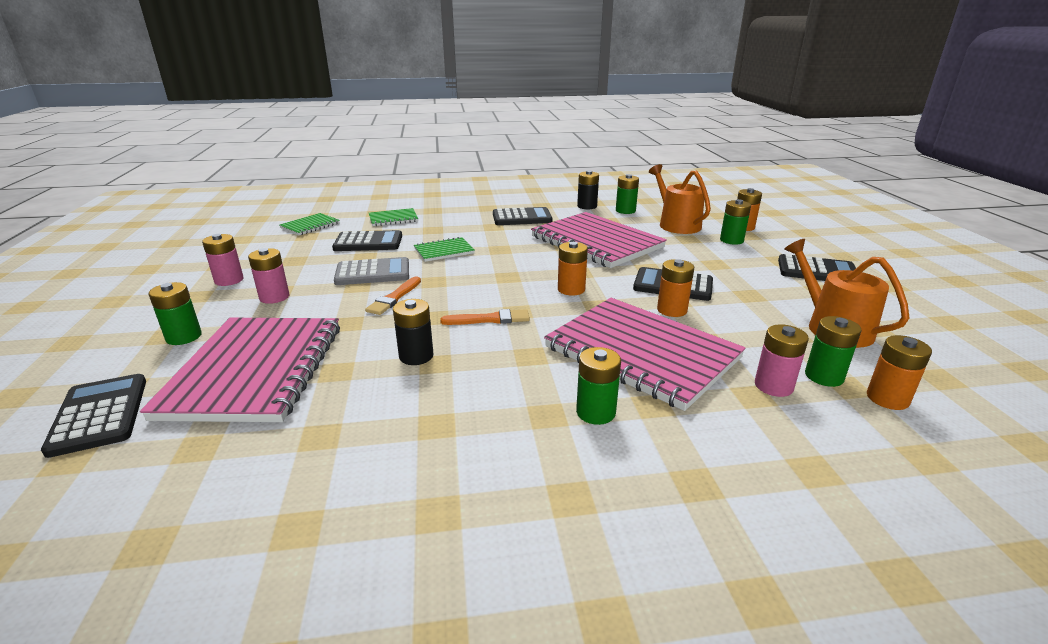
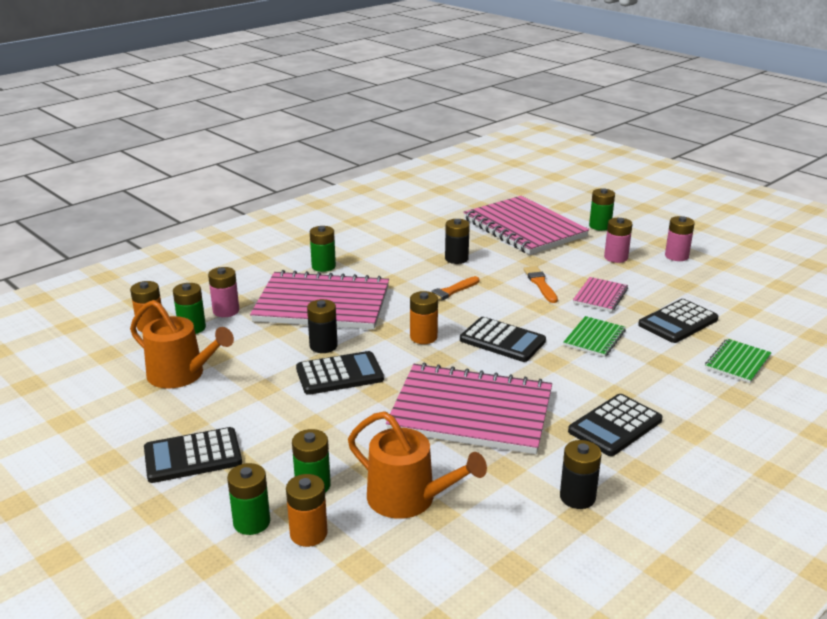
camera: 145 degrees right, 0 degrees up
(99, 415) = (546, 199): black calculator -> black calculator (502, 340)
(310, 226) = (779, 320): green notebook -> none
(373, 273) = (600, 296): grey calculator -> pink notebook
(625, 211) = (511, 509): green battery -> green battery (251, 522)
(672, 310) = (323, 346): orange battery -> black battery

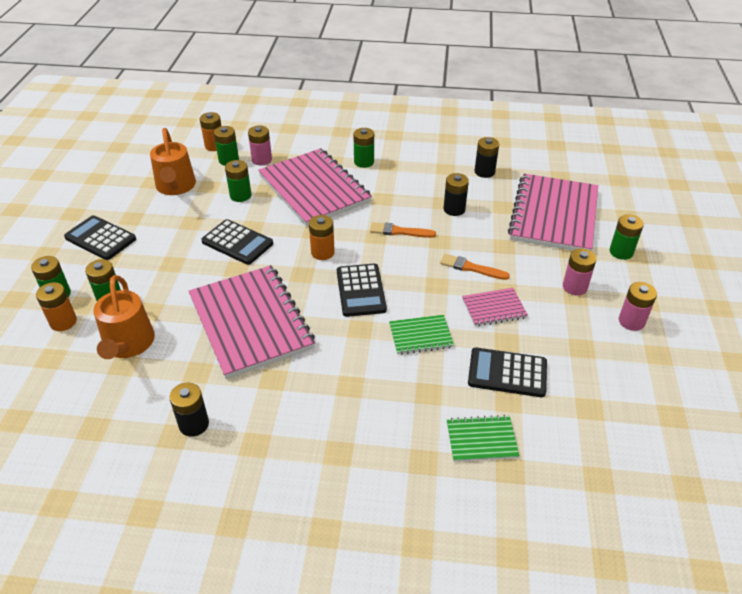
camera: 50 degrees right, 15 degrees up
(265, 344) = (240, 195): none -> green battery
(323, 346) = (263, 218): black battery -> black battery (484, 172)
(540, 284) = (471, 268): orange brush -> orange brush turned 105 degrees counterclockwise
(615, 426) = (303, 404): black calculator -> none

